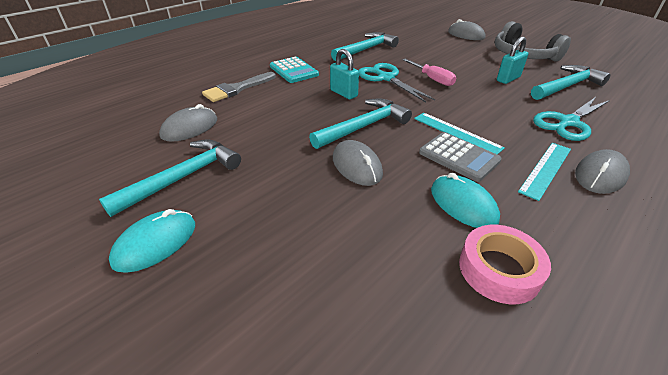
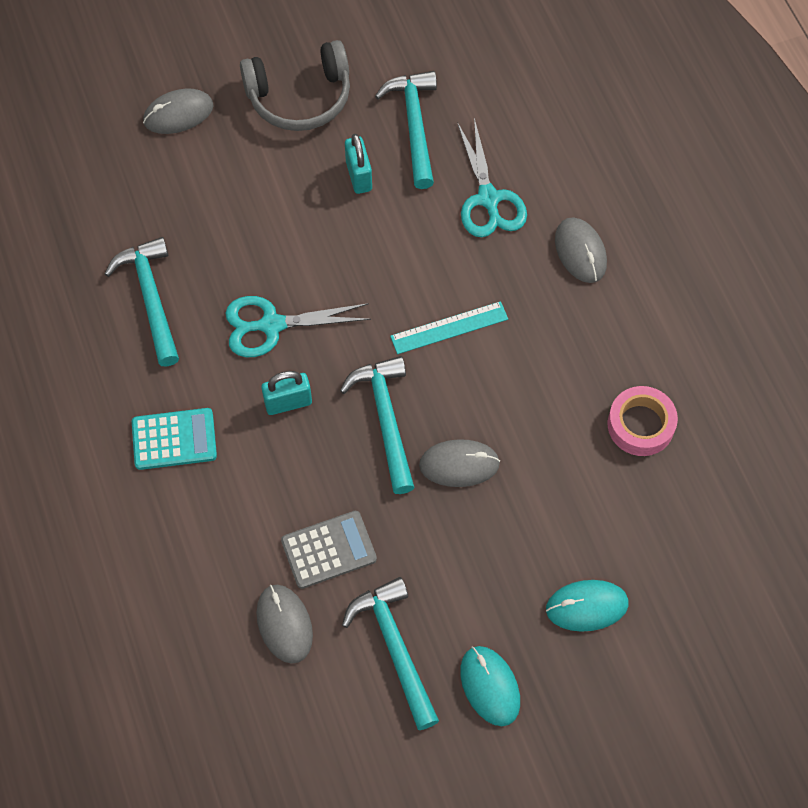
camera: 65 degrees left, 25 degrees up
(237, 89) = (196, 539): grey brush -> none
(432, 79) = (307, 268): pink screwdriver -> none
(459, 157) = (493, 356): grey calculator -> grey calculator (328, 550)
(463, 204) = (561, 401): turquoise mouse -> turquoise mouse (586, 606)
(546, 169) = (551, 291): turquoise ruler -> none

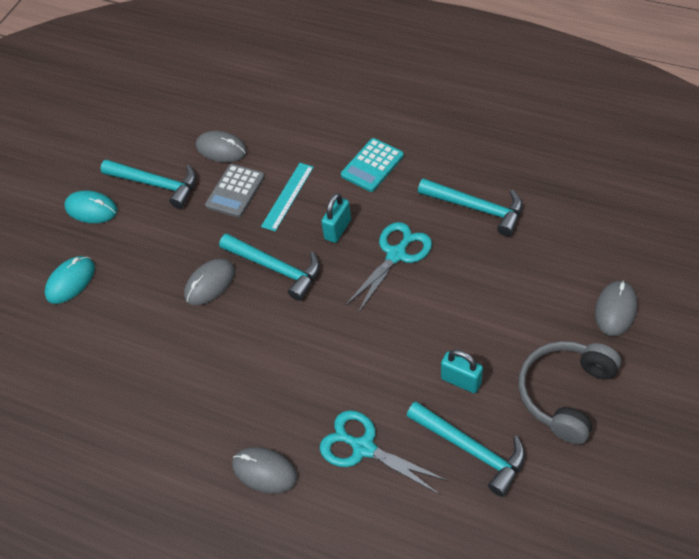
camera: 140 degrees right, 10 degrees down
(449, 328) = (295, 345): turquoise ruler -> turquoise ruler (287, 196)
(640, 425) = (122, 398): pink tape -> none

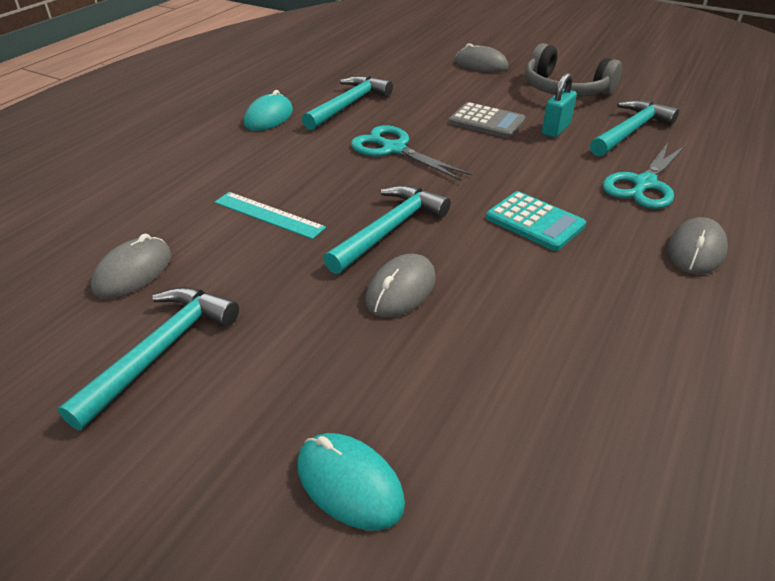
camera: 90 degrees left, 15 degrees down
(91, 209) = (167, 453): turquoise mouse -> turquoise mouse (269, 117)
(210, 283) = (401, 289): grey mouse -> grey mouse turned 75 degrees clockwise
(235, 191) = (232, 260): grey calculator -> grey calculator (487, 121)
(338, 229) = (342, 182): turquoise padlock -> none
(372, 165) = (254, 154): turquoise calculator -> turquoise calculator (535, 222)

